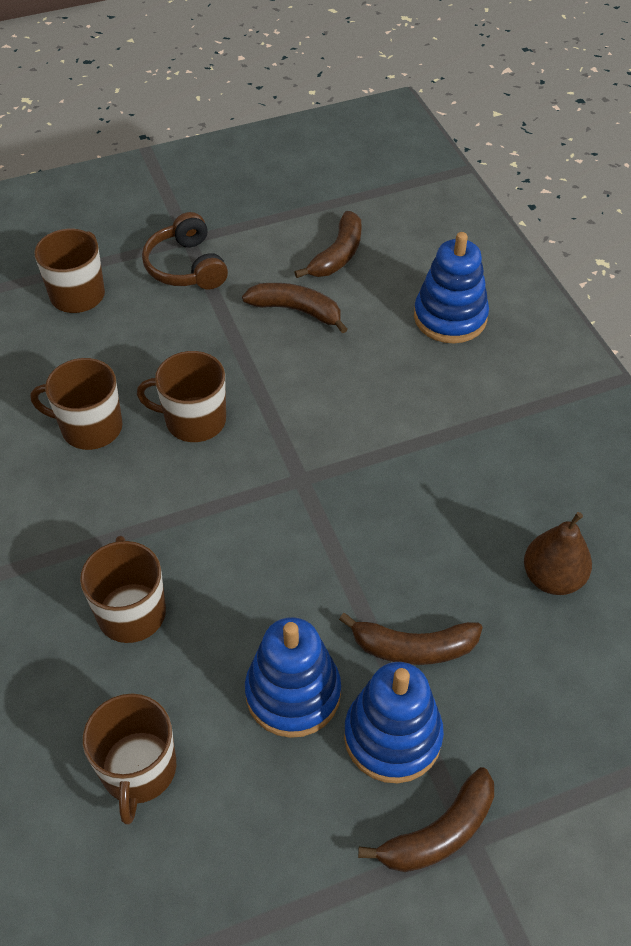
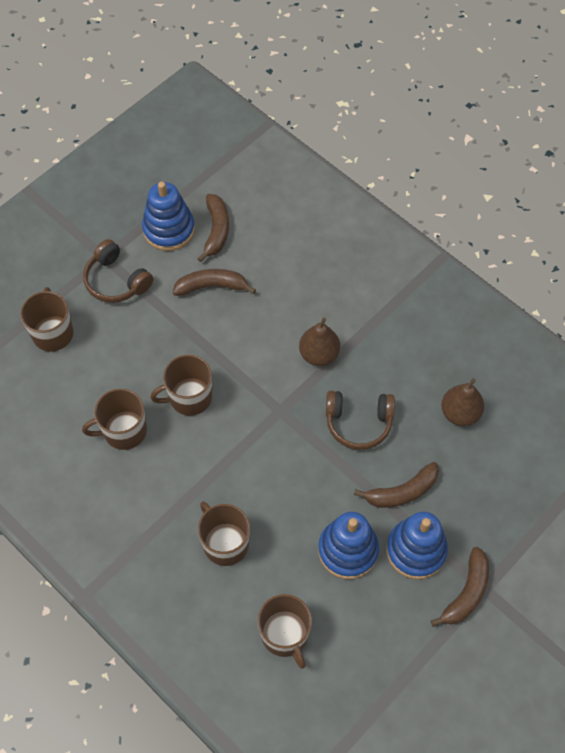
camera: 25 degrees left, 10 degrees up
(390, 432) = (319, 354): none -> brown pear
(399, 534) = (358, 423): none -> brown headphones
(450, 317) = (315, 252): blue stacking toy -> blue stacking toy (169, 229)

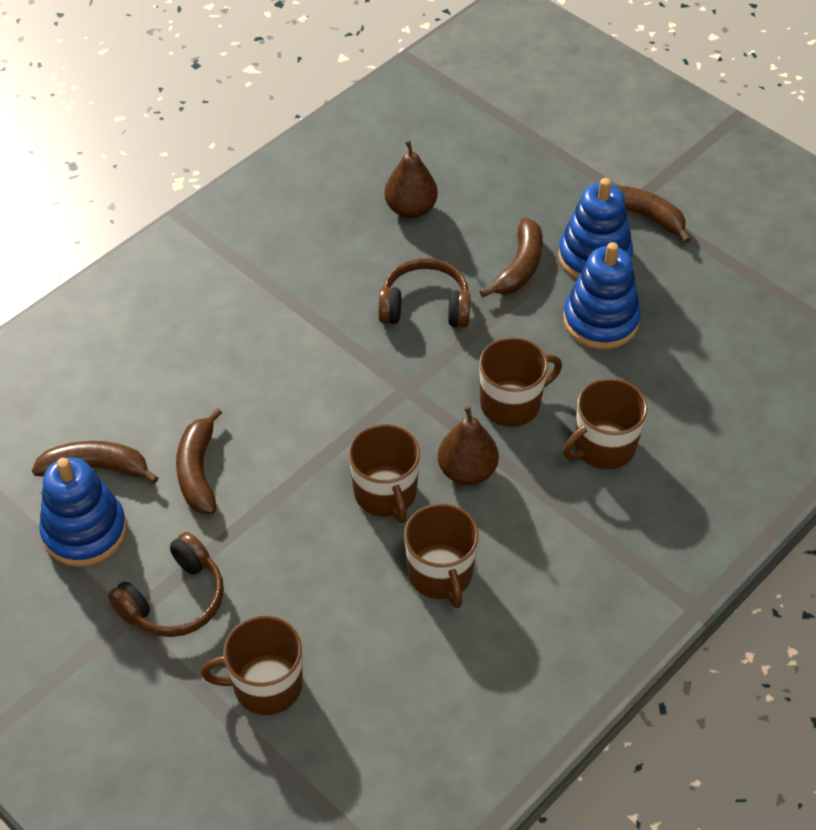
camera: 90 degrees left, 10 degrees down
(285, 635) = (716, 383): brown mug -> brown mug (512, 403)
(319, 354) = (321, 345): brown pear -> brown pear (467, 471)
(358, 423) = (425, 306): brown headphones -> brown headphones turned 90 degrees counterclockwise
(402, 492) = (519, 267): brown banana -> brown banana turned 45 degrees clockwise

